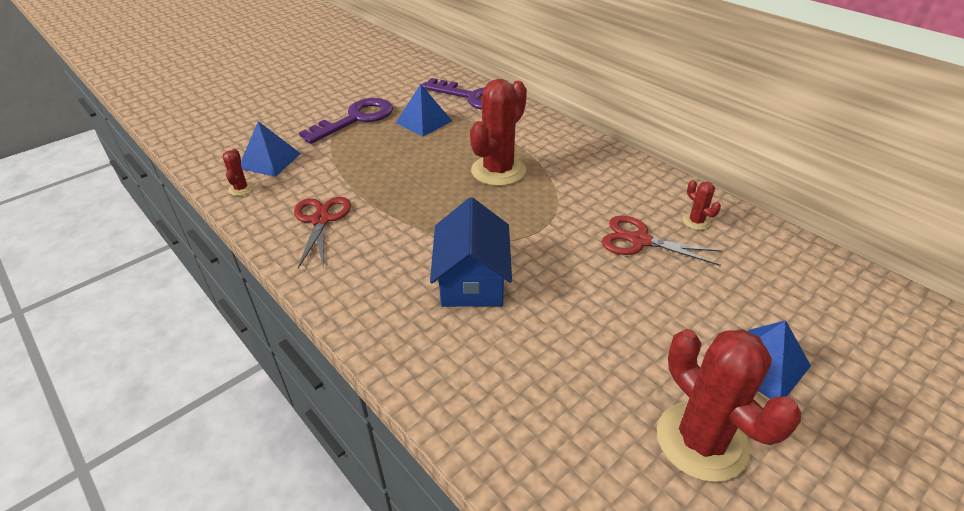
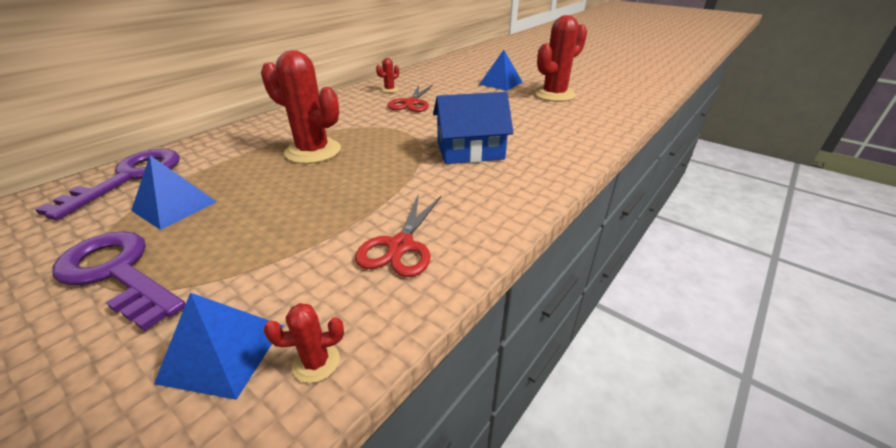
camera: 100 degrees left, 5 degrees down
(321, 220) = (401, 246): red scissors -> red scissors turned 60 degrees counterclockwise

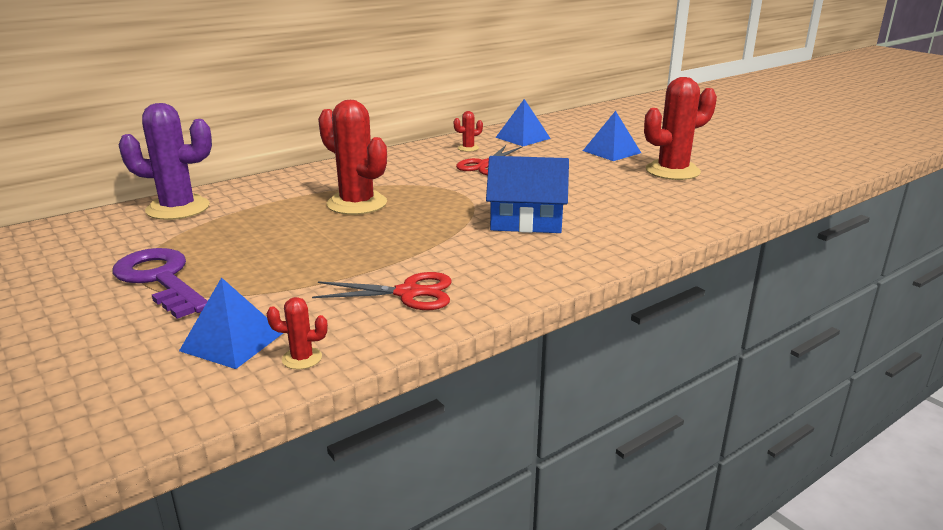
camera: 15 degrees right, 10 degrees down
(129, 178) = (178, 208): purple key -> purple cactus
(174, 206) = (214, 236): blue pyramid -> blue pyramid (522, 138)
(401, 246) = (408, 293): red scissors -> red scissors turned 120 degrees counterclockwise

